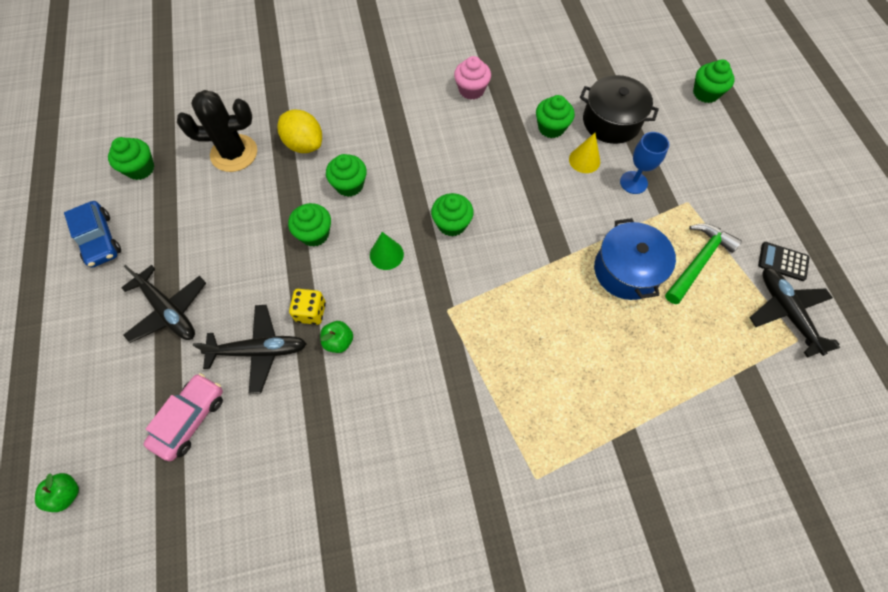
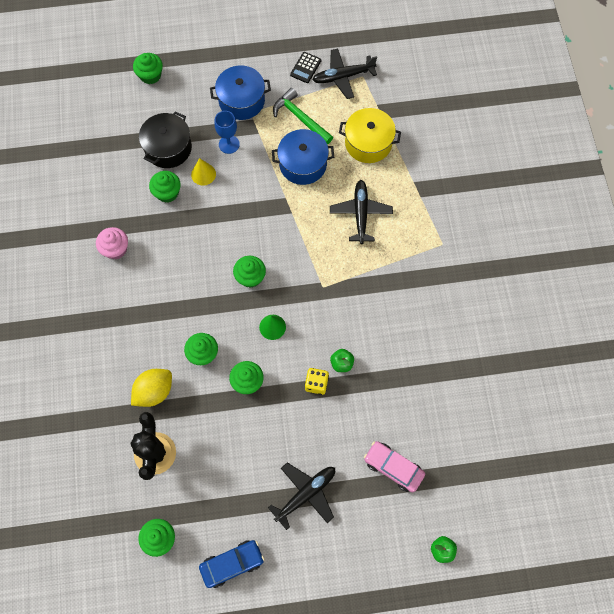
camera: 85 degrees left, 5 degrees up
(258, 351) = (344, 421): black plane -> black plane (360, 214)
(684, 355) = (368, 143): none -> yellow pot
(702, 190) = (241, 100): none -> blue pot

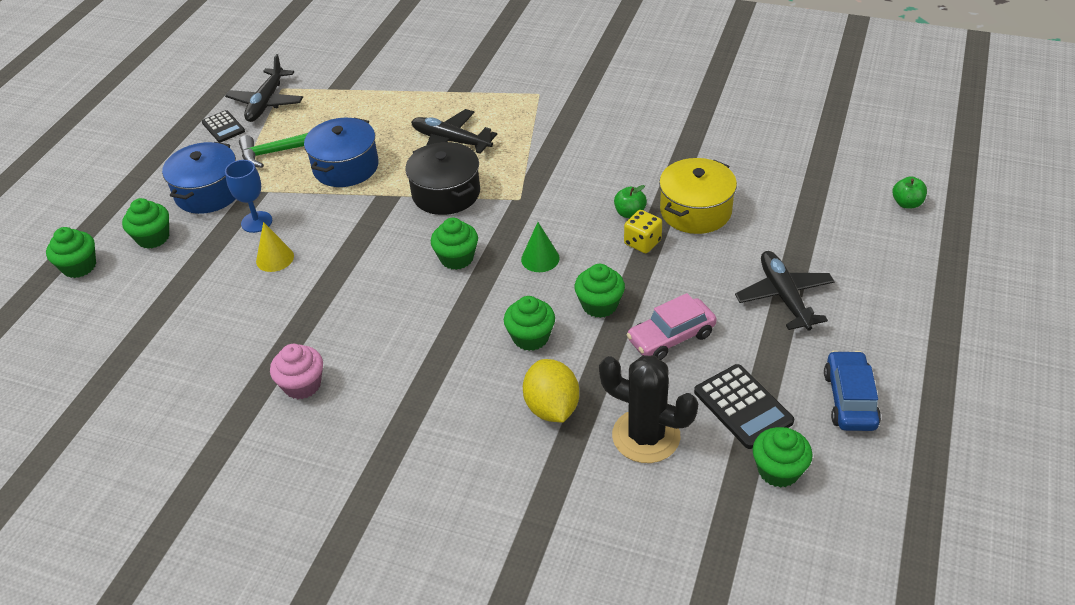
camera: 60 degrees left, 25 degrees down
(167, 193) = (268, 302): green cupcake -> green cupcake (153, 238)
(168, 148) = (203, 281): black pot -> black pot (446, 193)
(200, 501) = (743, 406): none -> black calculator
(368, 143) = (368, 109): yellow pot -> yellow pot (695, 211)
(393, 467) = (787, 211): pink car -> pink car (671, 337)

